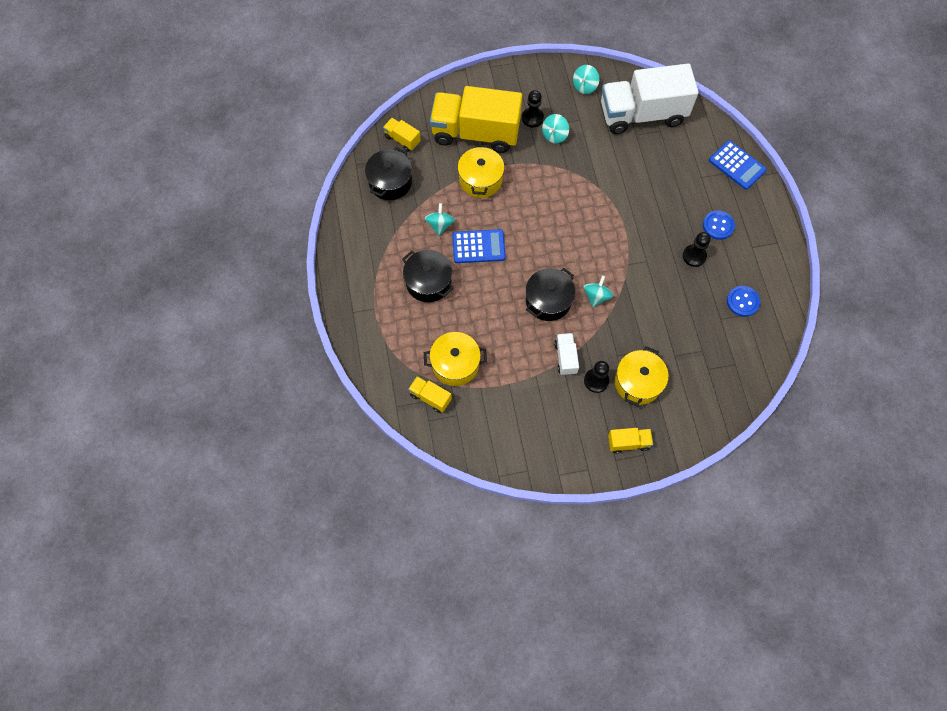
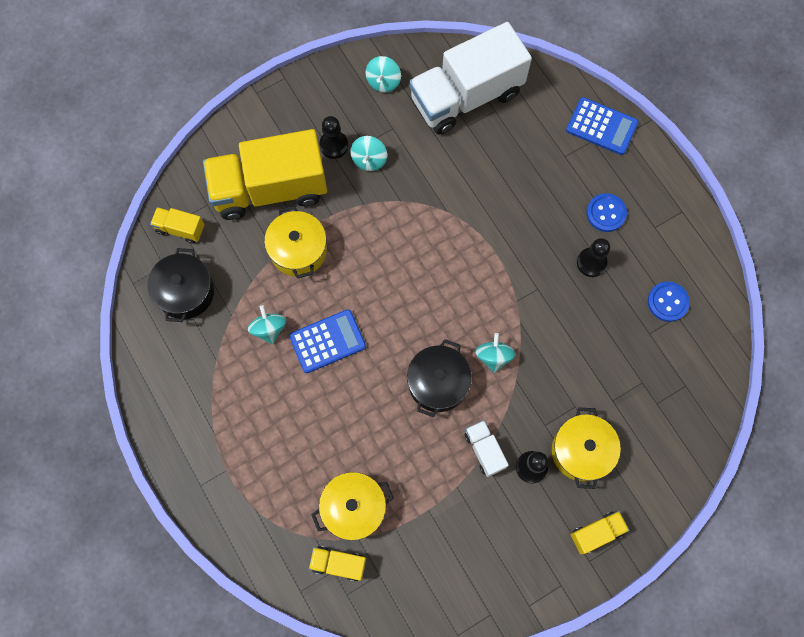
camera: 20 degrees left, 5 degrees up
(428, 282) = (282, 411): black pot -> none

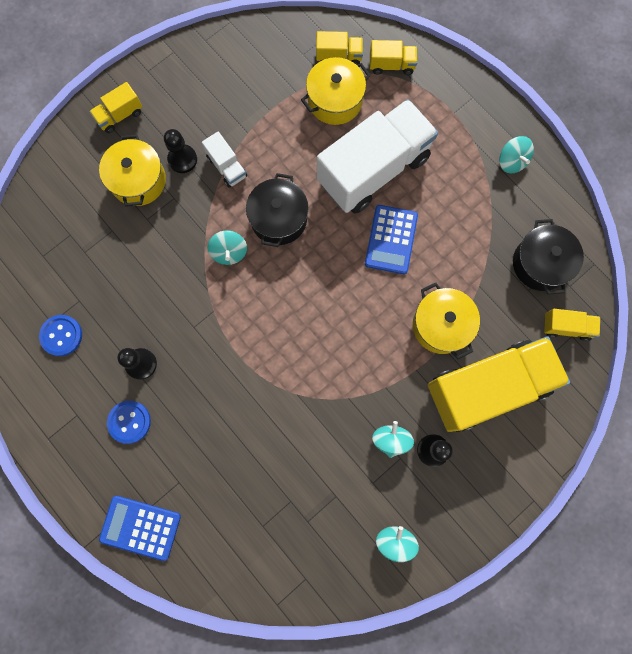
camera: 170 degrees right, 5 degrees up
(269, 329) = (449, 242): turquoise spinning top -> turquoise spinning top (511, 161)
(281, 542) = (391, 65): none -> yellow truck
(327, 341) = (391, 240): blue calculator -> blue calculator turned 45 degrees counterclockwise
(466, 96) = (297, 539): white truck -> white truck (373, 169)

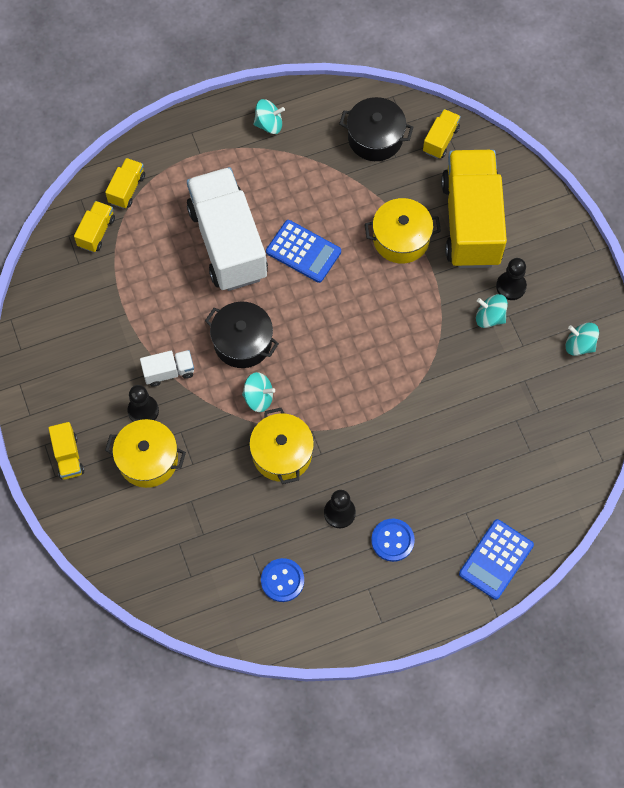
camera: 70 degrees left, 10 degrees down
(335, 101) = (142, 251): yellow pot -> yellow pot (282, 454)

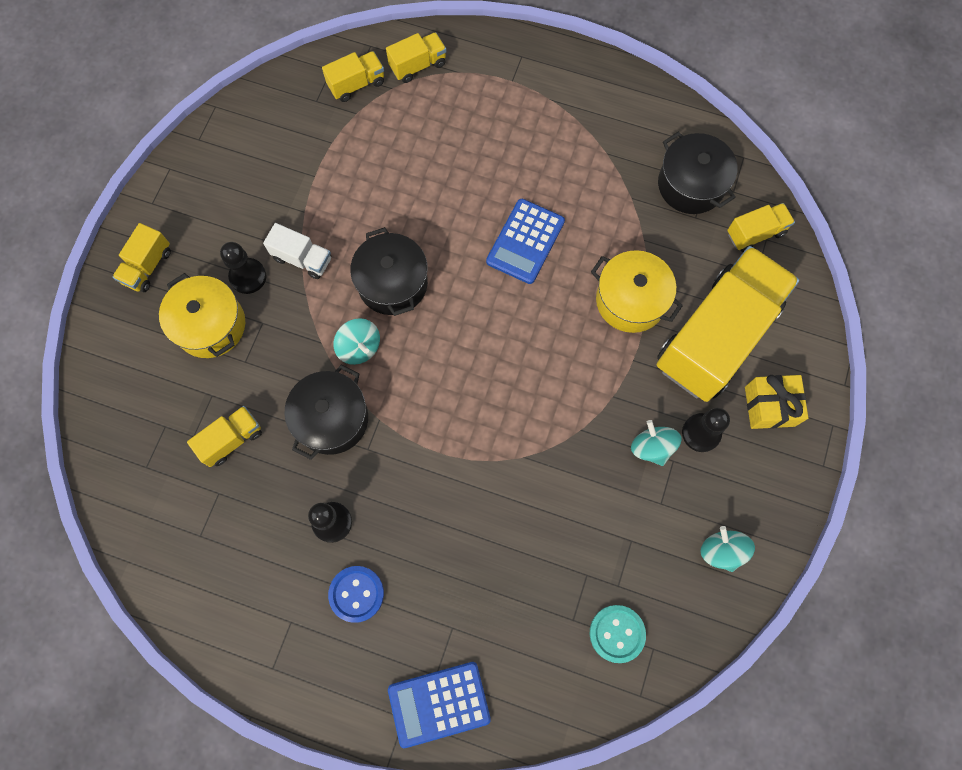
camera: 40 degrees right, 5 degrees up
(227, 242) = (463, 180): white truck -> none
(230, 516) = (231, 439): none -> yellow truck
(269, 124) = (599, 99): turquoise spinning top -> none
(282, 454) = (332, 419): yellow pot -> black pot
(282, 580) = (220, 543): blue button -> none
(303, 252) = (525, 241): blue calculator -> blue calculator turned 45 degrees clockwise
(536, 240) = (769, 406): none -> yellow gift
(561, 438) = (617, 633): none -> turquoise button

